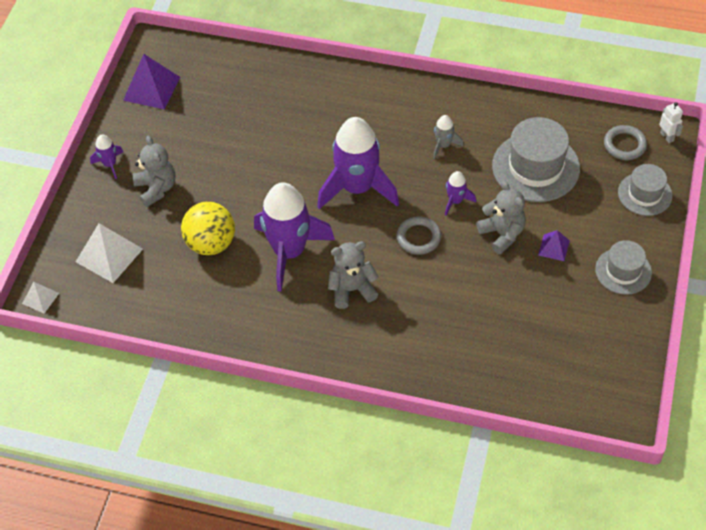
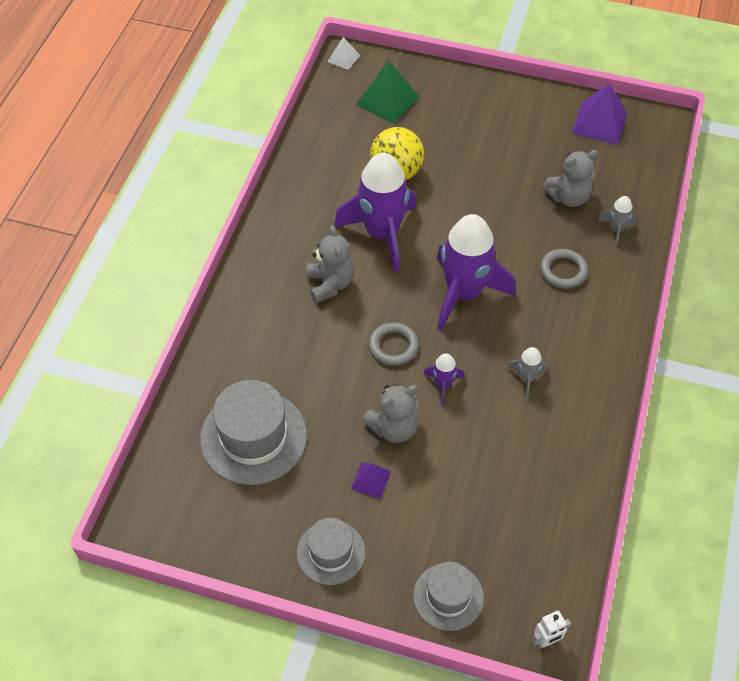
camera: 90 degrees right, 0 degrees up
(109, 255) = (388, 100): white pyramid -> green pyramid
(110, 164) = (497, 96): purple rocket -> none
(156, 188) = (466, 131): grey teddy bear -> grey teddy bear (568, 197)
(282, 82) = (616, 230): none -> grey rocket
(535, 167) = (493, 474): grey hat -> grey hat (253, 437)
(624, 145) = (531, 584): grey ring -> grey ring (563, 271)

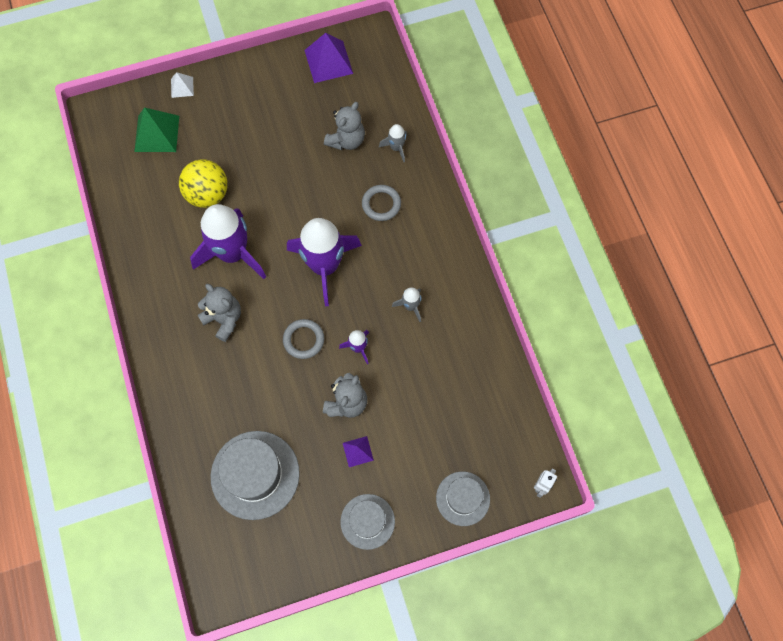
camera: 35 degrees left, 15 degrees up
(343, 58) = (94, 114): white pyramid -> white pyramid (182, 87)

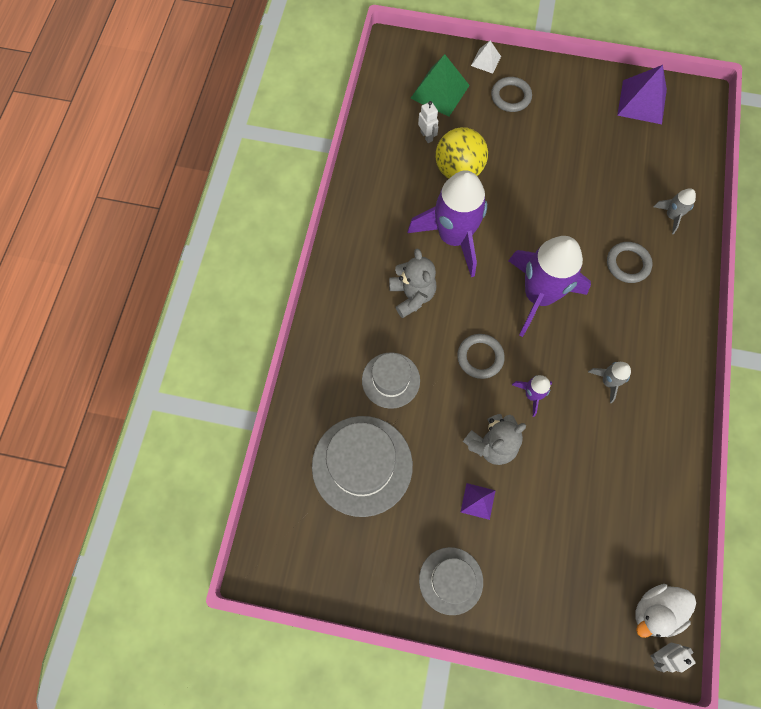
camera: 30 degrees right, 0 degrees up
(166, 178) = (426, 136): none -> white robot
(219, 109) = (510, 97): none -> grey ring
(346, 140) = (623, 184): grey teddy bear -> none
(463, 498) = (565, 616): grey hat -> grey hat (391, 380)
(524, 457) = (655, 611): none -> white duck

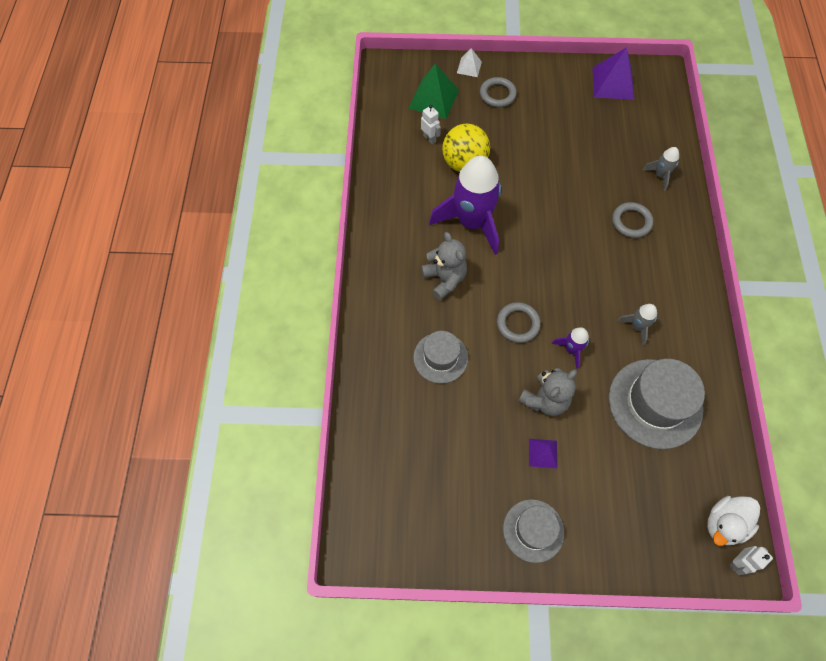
camera: 10 degrees left, 5 degrees down
(362, 465) = (429, 439): grey hat -> grey hat (655, 403)
(538, 295) = (559, 261): purple rocket -> none

